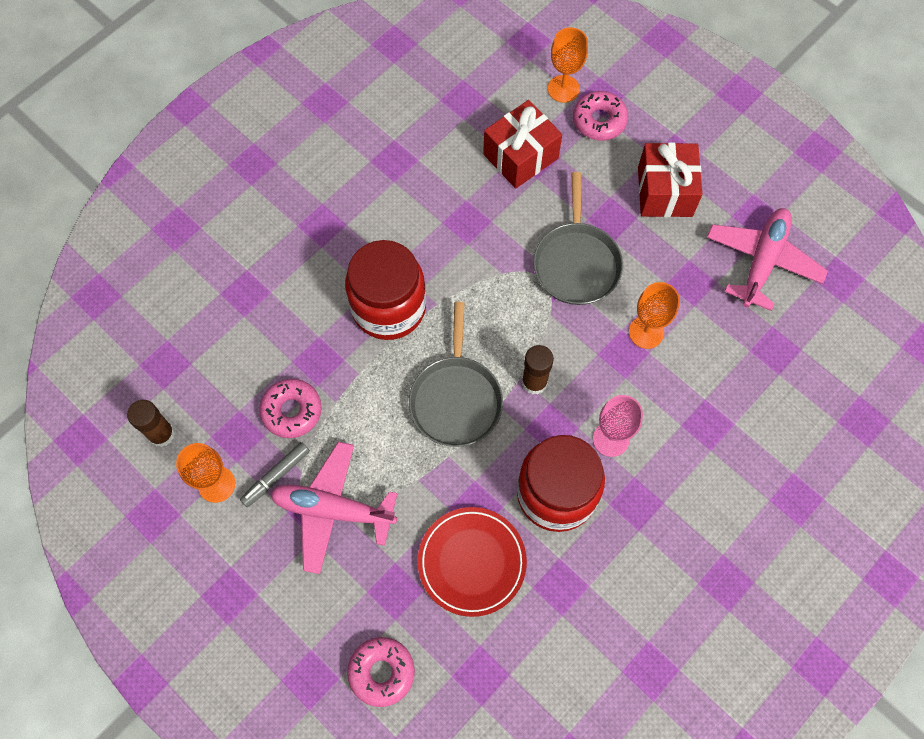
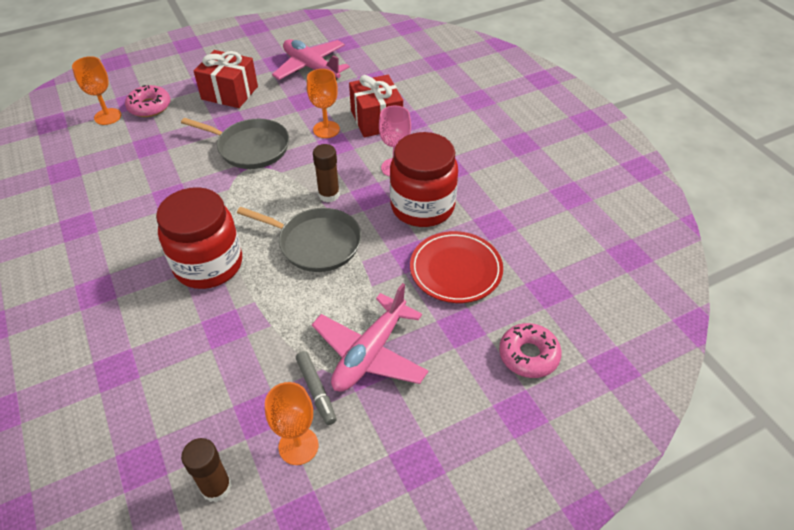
camera: 70 degrees left, 20 degrees down
(292, 411) = (259, 361): pink donut -> none
(520, 156) = (141, 152): red gift -> red gift (376, 120)

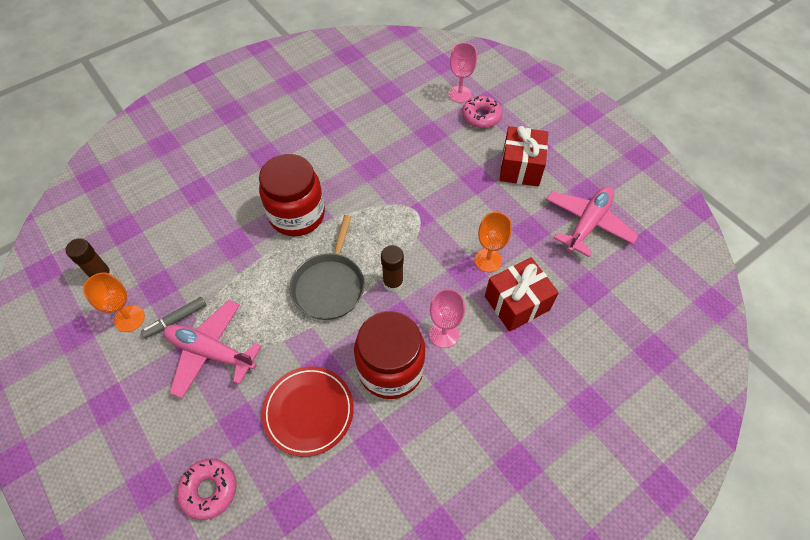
camera: 80 degrees right, 10 degrees up
(107, 116) = (459, 94): orange goblet -> pink goblet
(250, 148) = (444, 205): grey pan -> none

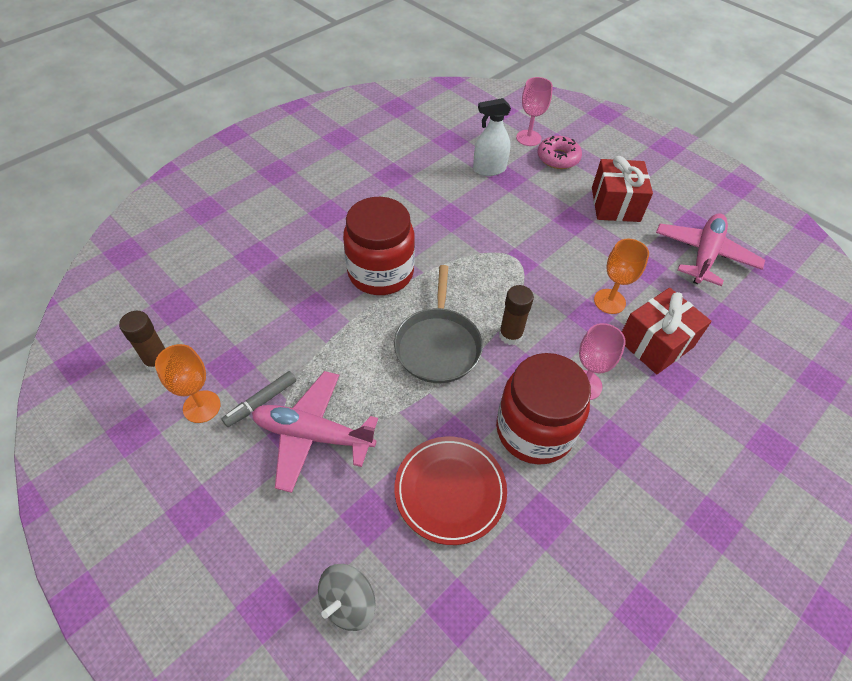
camera: 10 degrees left, 5 degrees down
(209, 490) = (348, 603): pink donut -> grey spinning top
(415, 123) = (489, 169): none -> white spray bottle

